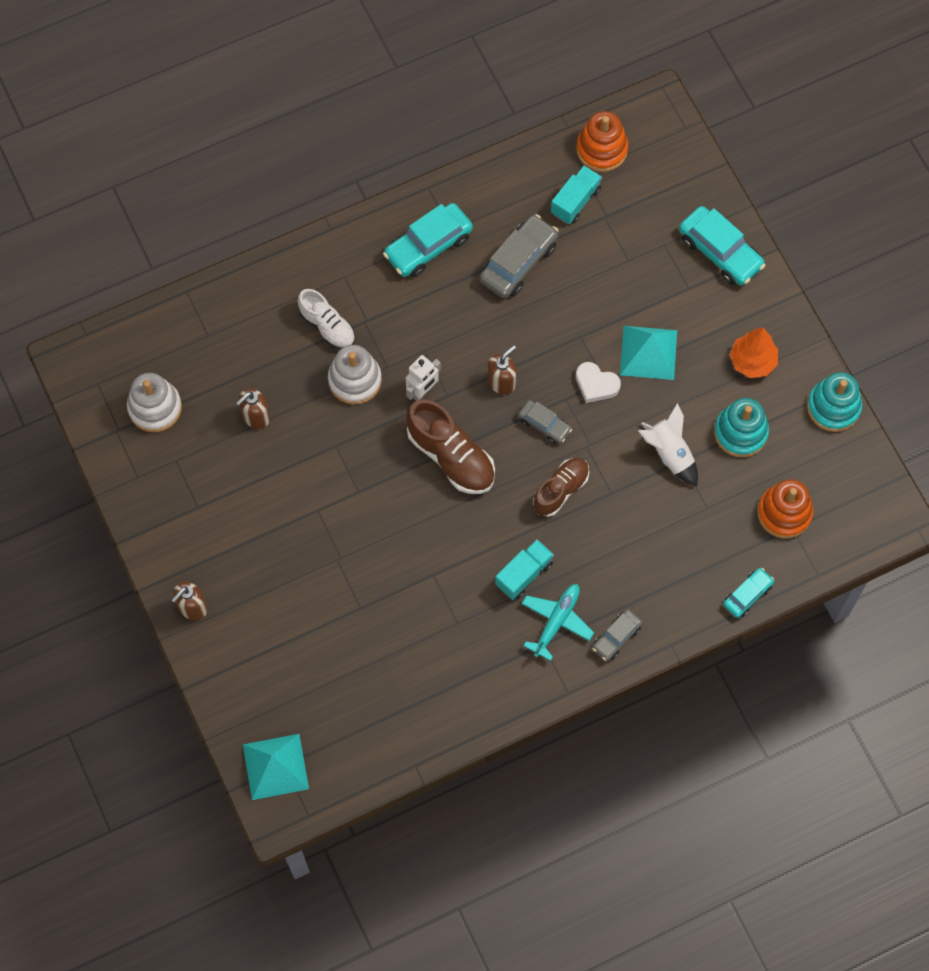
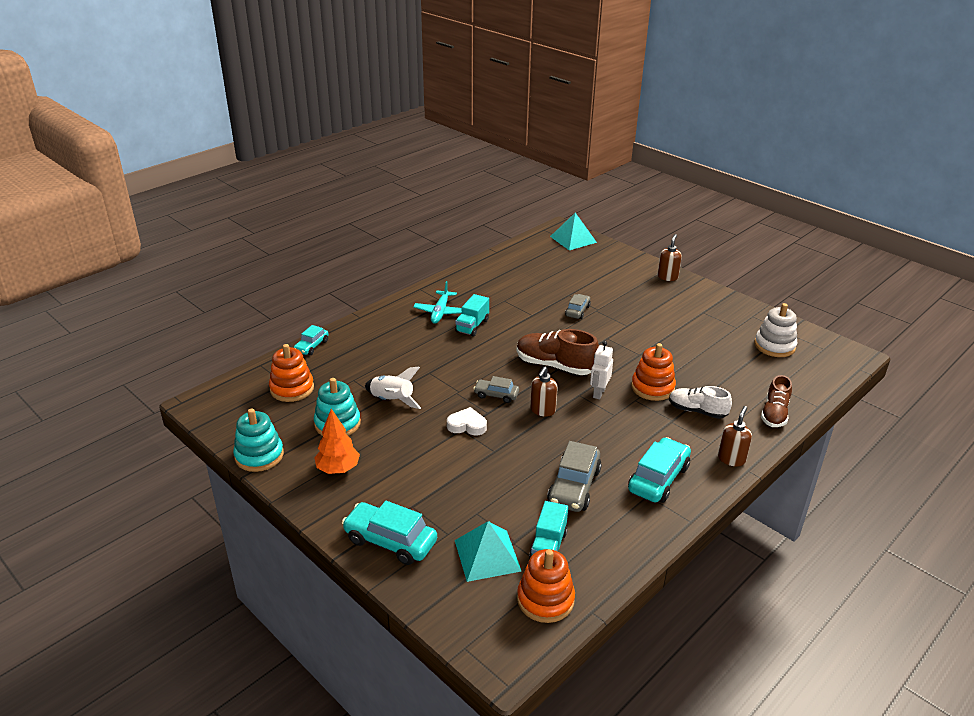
camera: 160 degrees right, 35 degrees down
(255, 417) = (705, 356): brown soap dispenser -> brown soap dispenser (731, 459)
(355, 380) = (652, 388): white stacking toy -> orange stacking toy
(561, 490) = (466, 366): brown shoe -> brown shoe (774, 414)
(616, 637) = (397, 313): grey car -> grey car (577, 311)
(648, 352) = (432, 454): turquoise pyramid -> turquoise pyramid (487, 555)

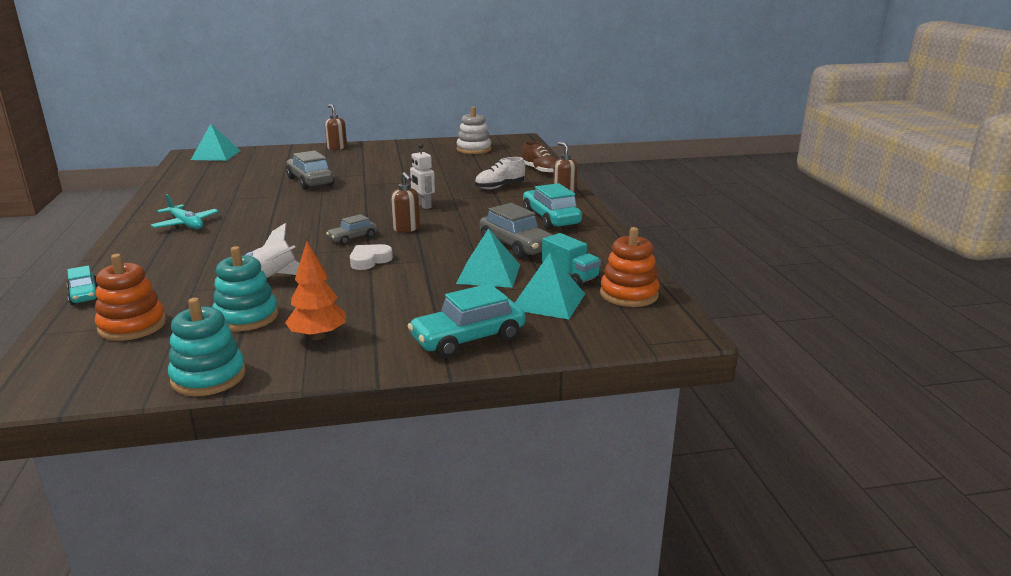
camera: 55 degrees left, 10 degrees down
(472, 326) = (238, 219): turquoise truck -> none
(504, 498) = (488, 274): none -> turquoise pyramid
(555, 366) = (360, 208): brown shoe -> none
(577, 311) = (310, 181): grey car -> grey car, size x1.73
(652, 388) = (450, 190): orange stacking toy -> none

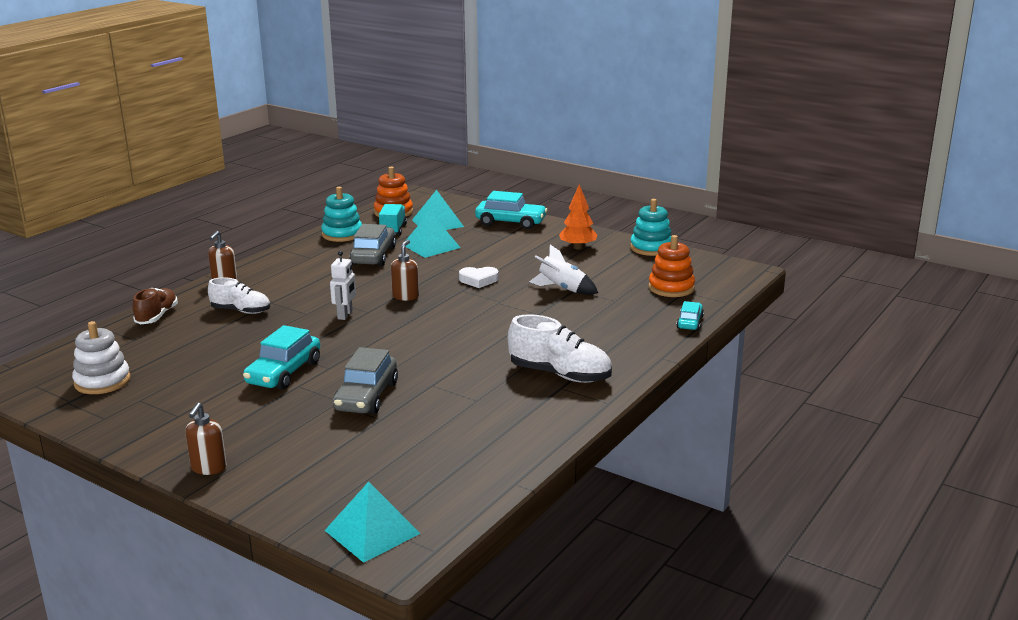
camera: 135 degrees left, 0 degrees up
(186, 224) = (560, 374): turquoise plane -> white shoe
(246, 317) = (602, 270): turquoise stacking toy -> turquoise stacking toy (342, 234)
(353, 238) = (457, 303): grey car -> none
(550, 219) = (298, 266): turquoise car -> turquoise car (284, 373)

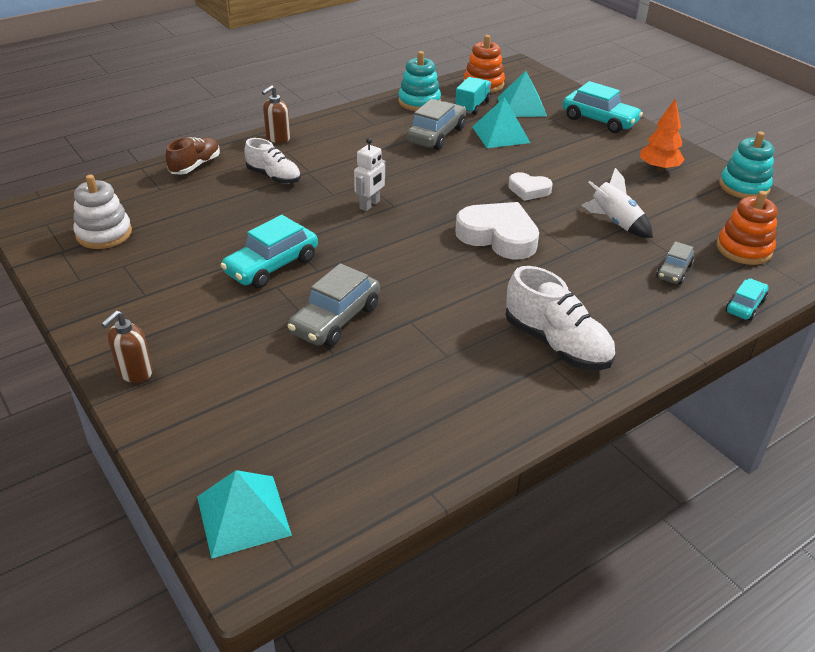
camera: 20 degrees right, 15 degrees up
(406, 296) = (442, 195): brown soap dispenser -> none
(471, 316) = (498, 236): none -> white heart
(625, 312) = (674, 271): none -> grey car

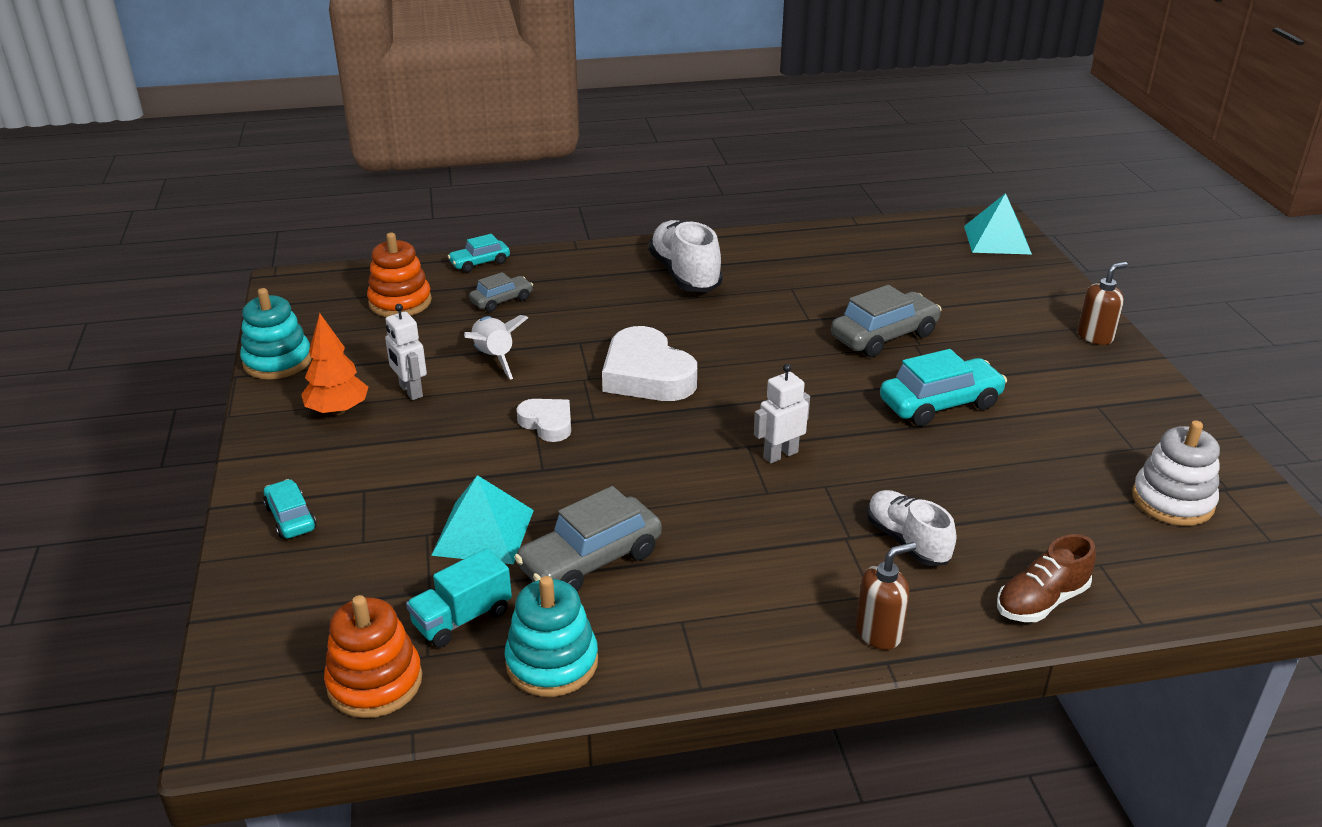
camera: 155 degrees left, 5 degrees down
(521, 106) = (375, 590): turquoise pyramid -> none
(599, 120) = (290, 518): turquoise car -> turquoise car, size x0.58
(635, 189) = (410, 391): none -> white robot

